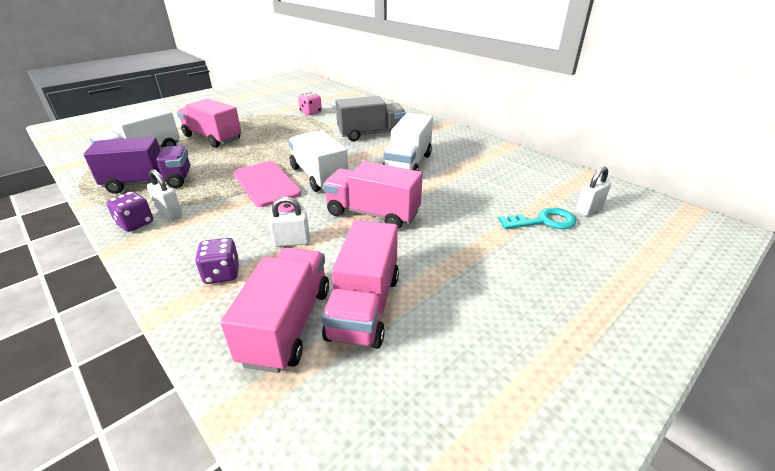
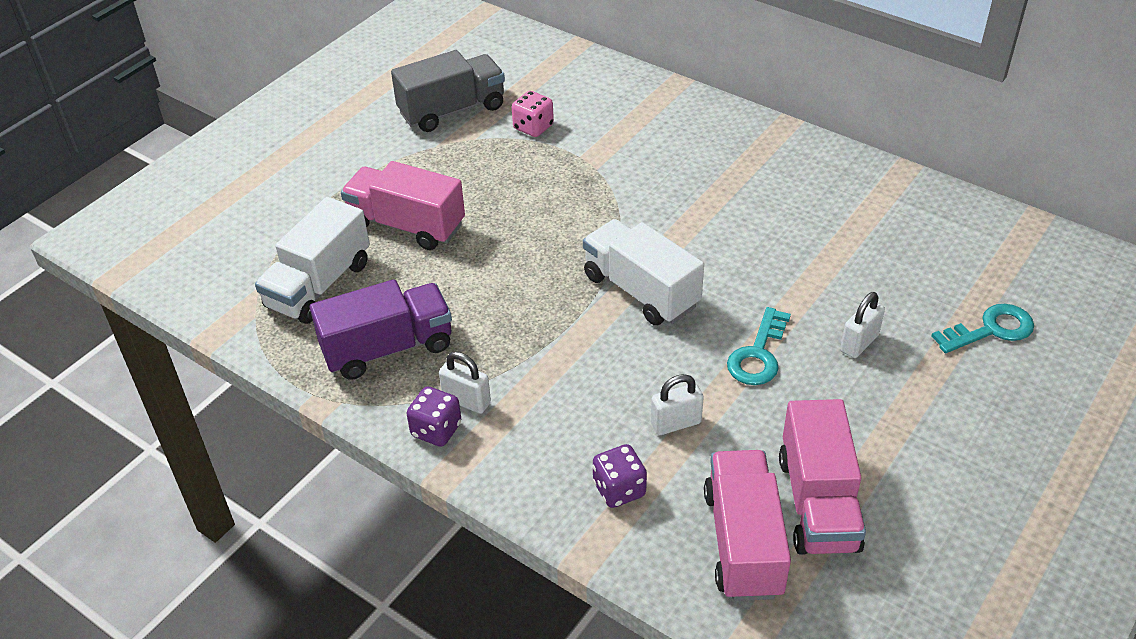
camera: 10 degrees left, 10 degrees up
(268, 186) = (575, 324): pink cutting board -> none
(371, 134) = (670, 174): grey truck -> grey truck (452, 110)
(373, 213) = (758, 354): pink truck -> turquoise key
(408, 164) = (763, 241): white truck -> none
(589, 209) = (1046, 296): white padlock -> white padlock (859, 343)

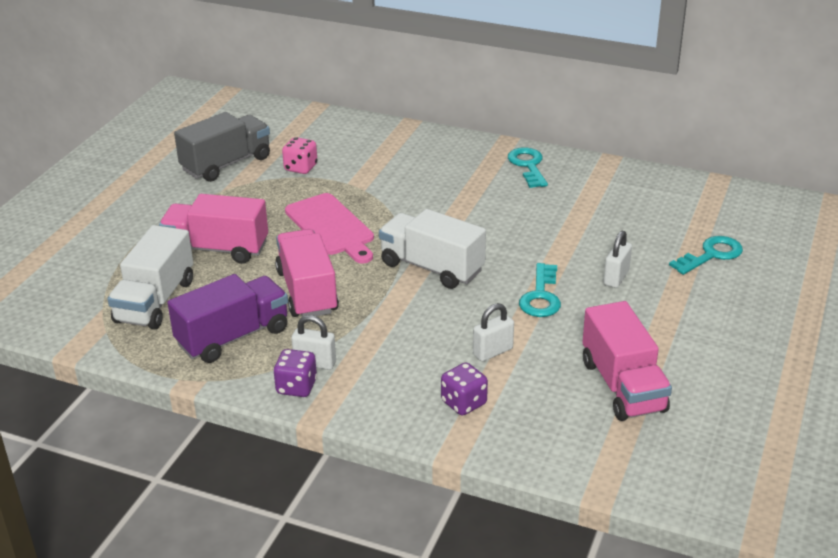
camera: 15 degrees left, 10 degrees down
(543, 215) = (331, 227): none -> pink cutting board
(743, 542) = (575, 421): pink truck -> pink truck (307, 292)
(801, 163) = (528, 166): none -> turquoise key

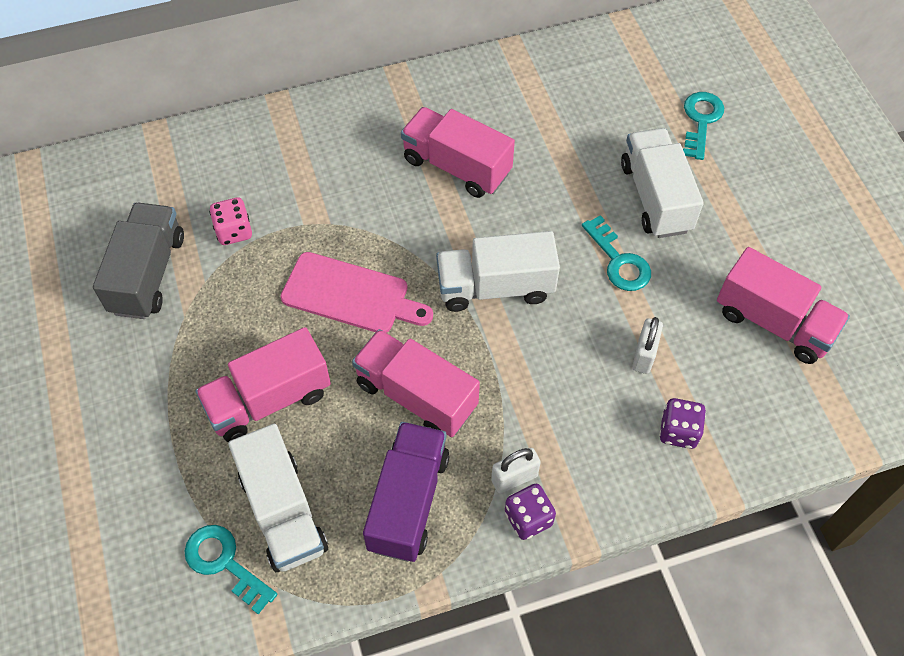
camera: 40 degrees left, 25 degrees up
(486, 200) = (456, 166): none -> pink truck
(528, 166) = (450, 97): turquoise key -> turquoise key (225, 563)
(616, 278) = (655, 197): white padlock -> white truck

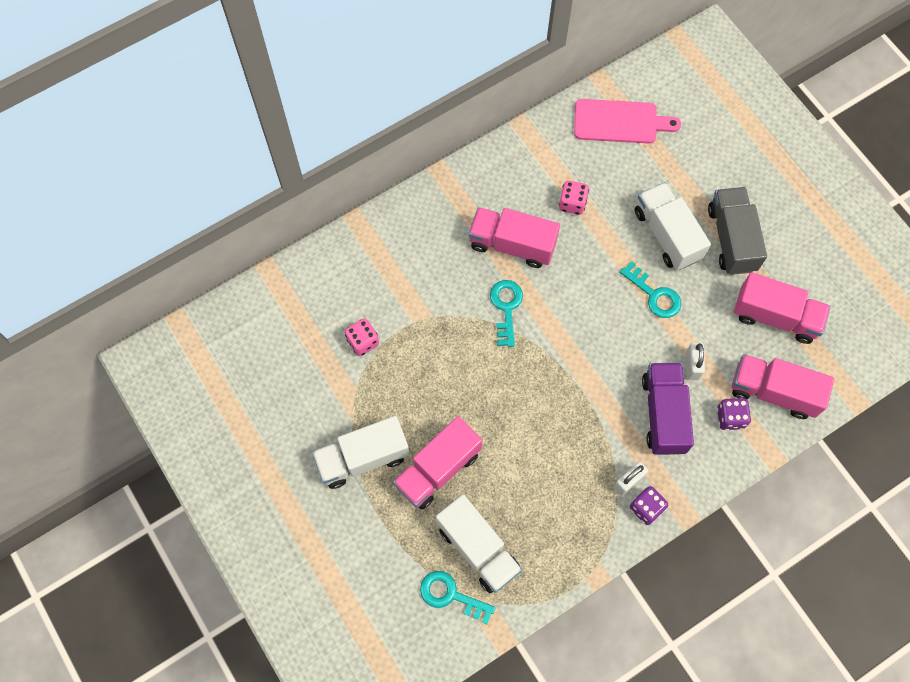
camera: 15 degrees left, 10 degrees up
(148, 274) = (311, 393): grey truck -> grey truck (731, 239)
(351, 295) = (468, 372): pink cutting board -> pink cutting board (620, 122)
(408, 501) = (561, 518): purple truck -> purple truck (663, 414)
(416, 395) = (541, 438): pink truck -> pink truck (773, 392)
(495, 287) = (571, 339): white truck -> white truck (363, 458)
(546, 138) = (572, 203): none -> pink dice
(701, 121) = (684, 160): turquoise key -> turquoise key (506, 308)

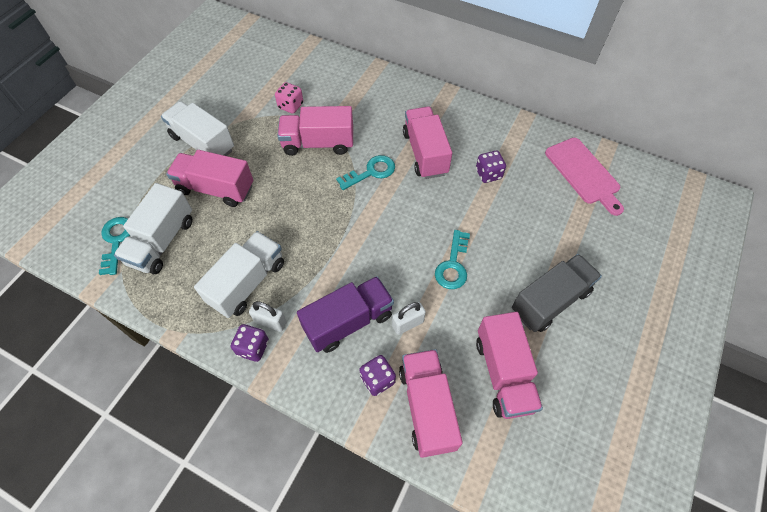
camera: 60 degrees right, 10 degrees down
(436, 339) = (318, 143): none -> pink truck
(572, 203) = (488, 174): pink dice -> purple dice
(667, 235) = (514, 250): white truck -> white truck (247, 283)

